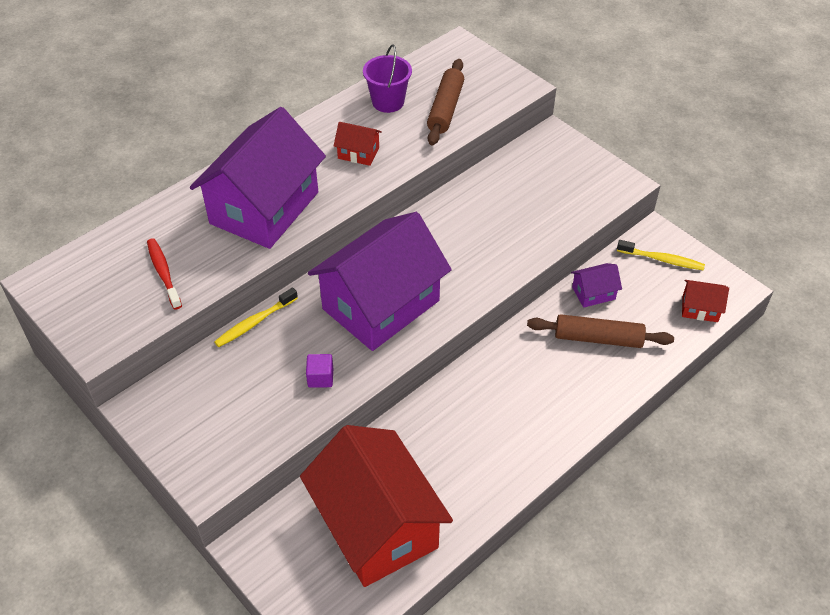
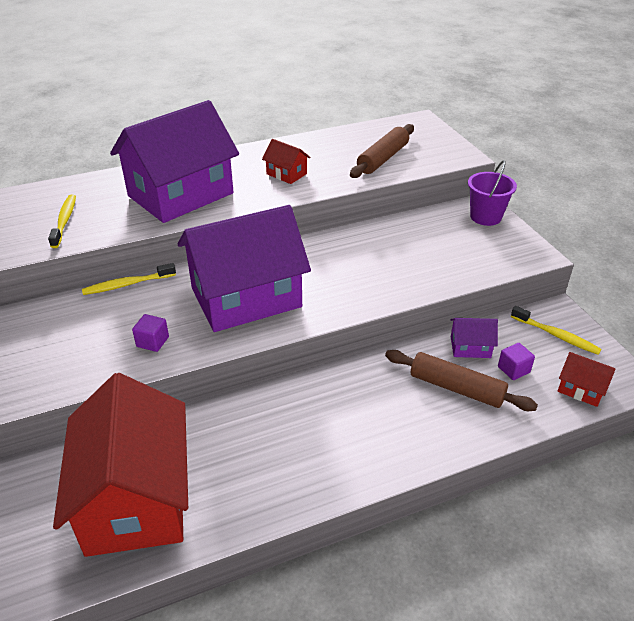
camera: 20 degrees right, 10 degrees down
(163, 273) = (65, 221): red toothbrush -> yellow toothbrush
(388, 102) = (335, 146): purple bucket -> purple bucket (485, 217)
(638, 305) = (513, 369): none -> purple cube

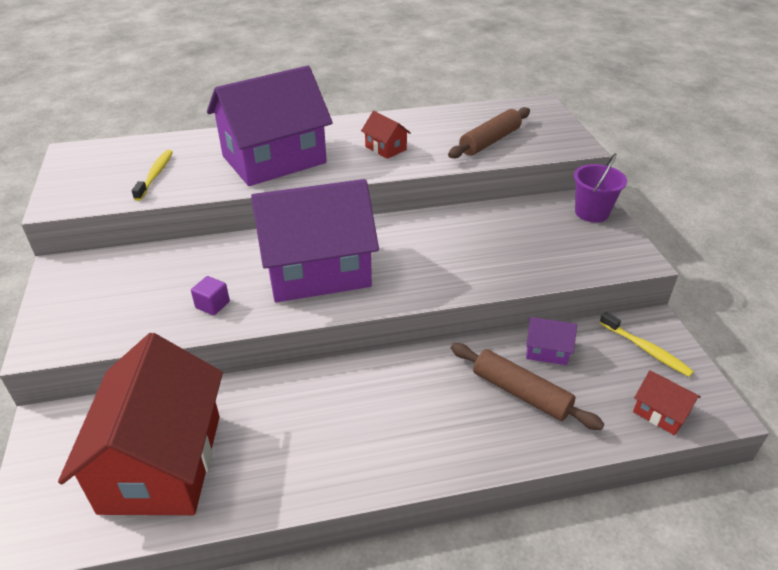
camera: 10 degrees right, 0 degrees up
(127, 284) = (205, 244): yellow toothbrush -> none
(513, 369) = (589, 381): purple cube -> none

